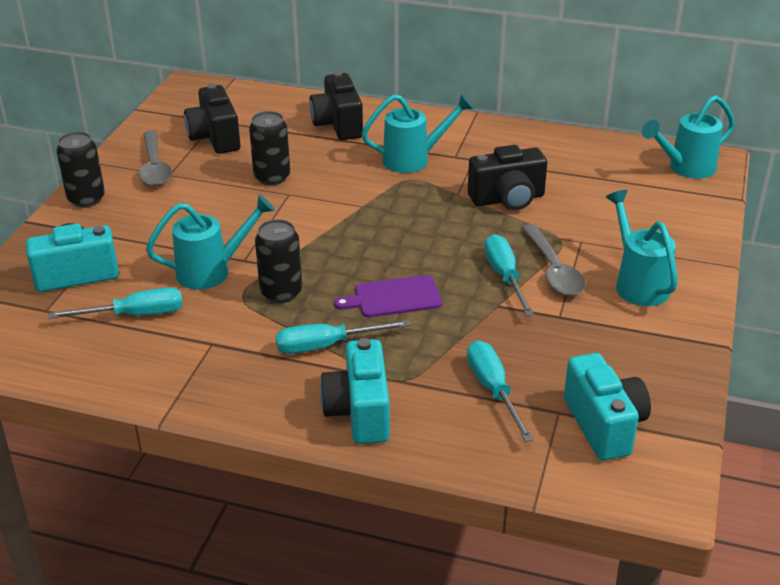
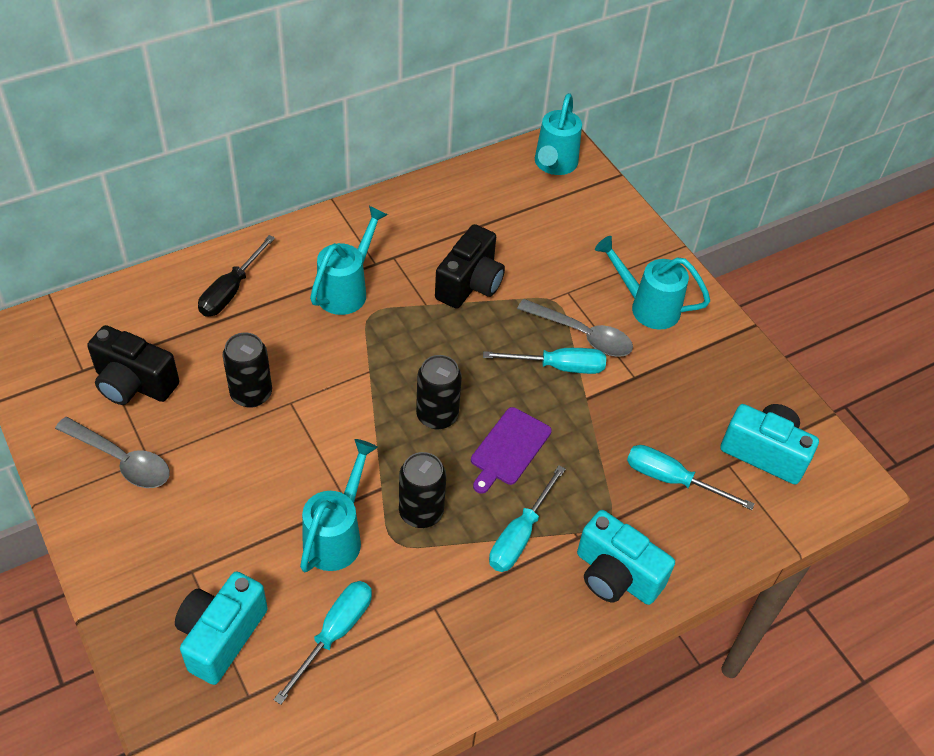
camera: 50 degrees left, 15 degrees up
(86, 199) = (106, 547): black can -> black can (437, 415)
(338, 125) = (231, 291): black camera -> black screwdriver
(504, 276) = (558, 367): turquoise screwdriver -> turquoise screwdriver turned 150 degrees clockwise

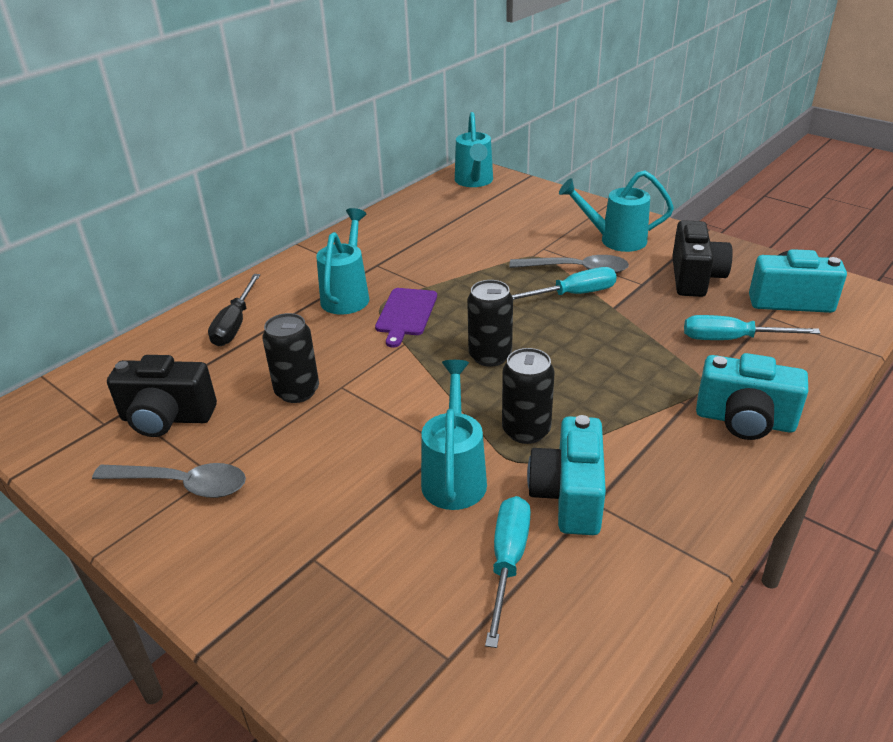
camera: 15 degrees left, 15 degrees down
(221, 636) = (382, 609): turquoise camera -> turquoise camera (569, 496)
(470, 284) = (456, 264): black camera -> black camera (695, 278)
(509, 448) = (573, 360): purple cutting board -> purple cutting board (406, 314)
(520, 535) = (633, 419): turquoise screwdriver -> none

